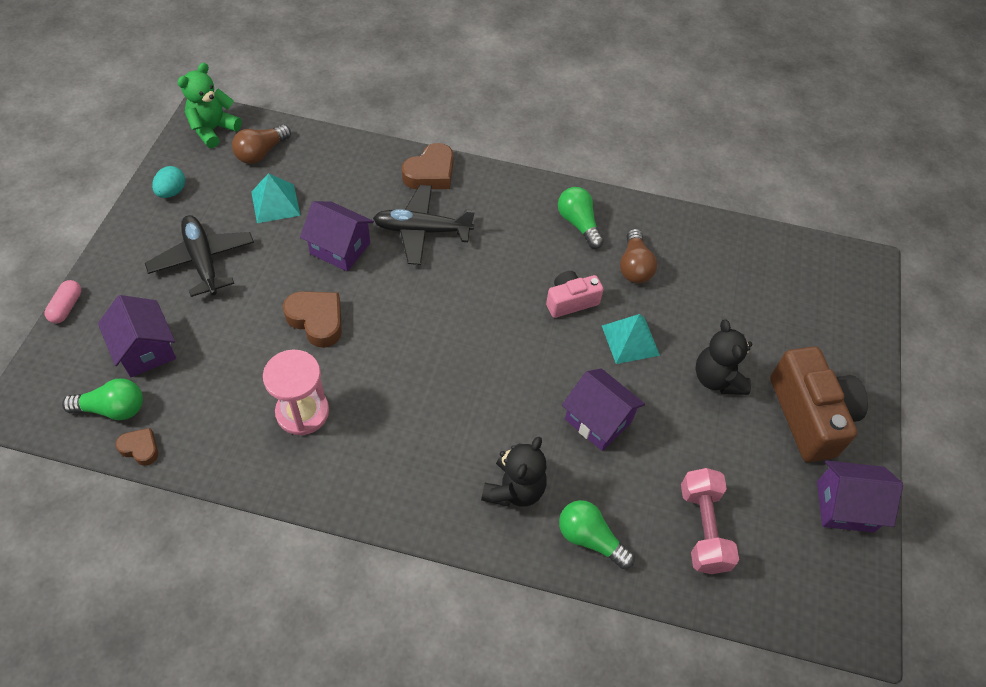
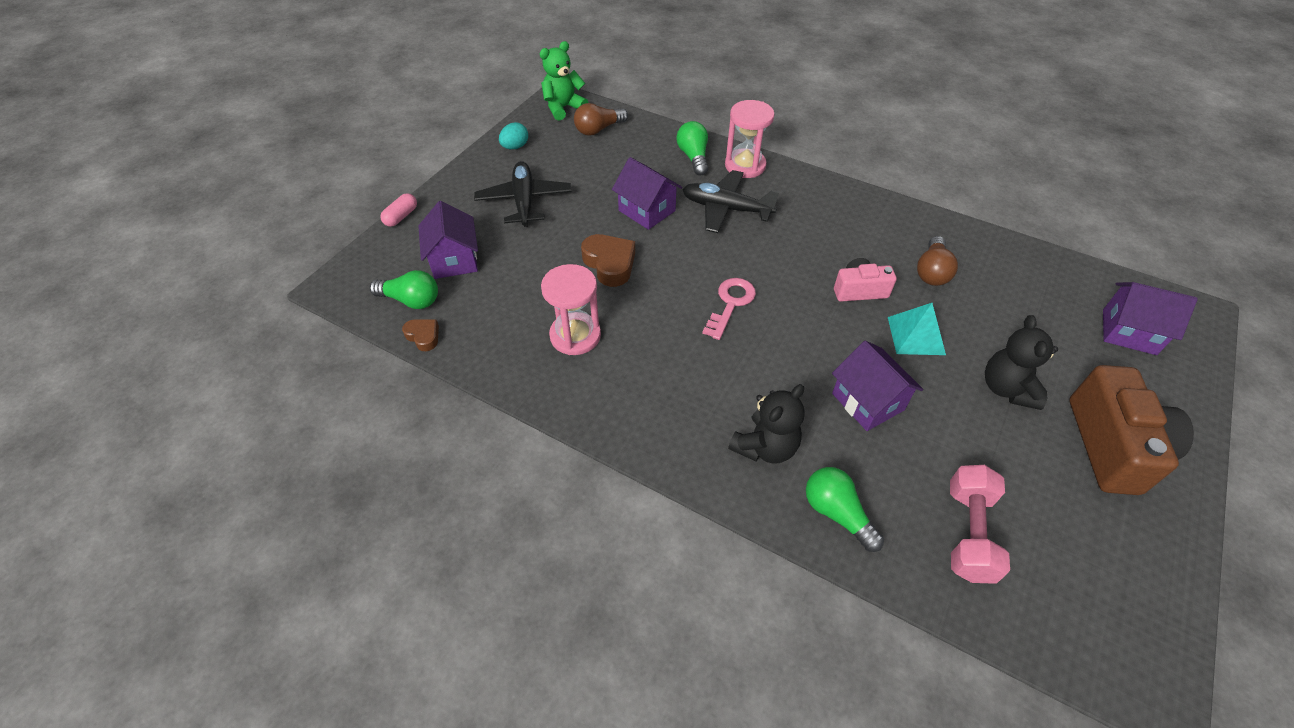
camera: 20 degrees right, 5 degrees down
(275, 203) = (599, 168): turquoise pyramid -> none
(430, 173) = (745, 165): brown heart -> pink hourglass
(450, 342) = (730, 304): none -> pink key
(578, 224) = (880, 227): green light bulb -> green light bulb (693, 157)
(845, 506) = (1147, 549): purple house -> purple house (1129, 332)

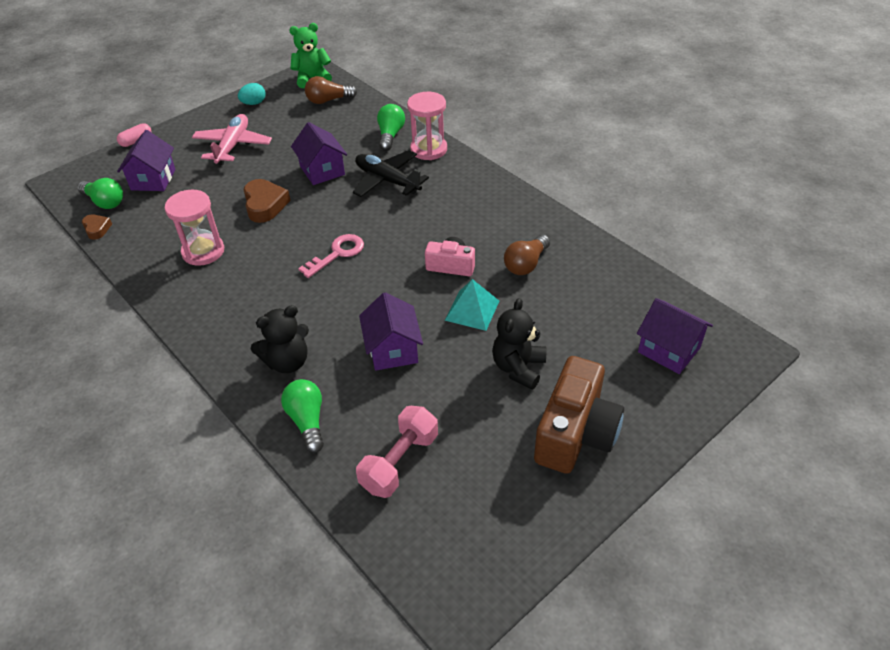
camera: 20 degrees right, 5 degrees down
(524, 201) = (233, 146): black plane -> pink plane

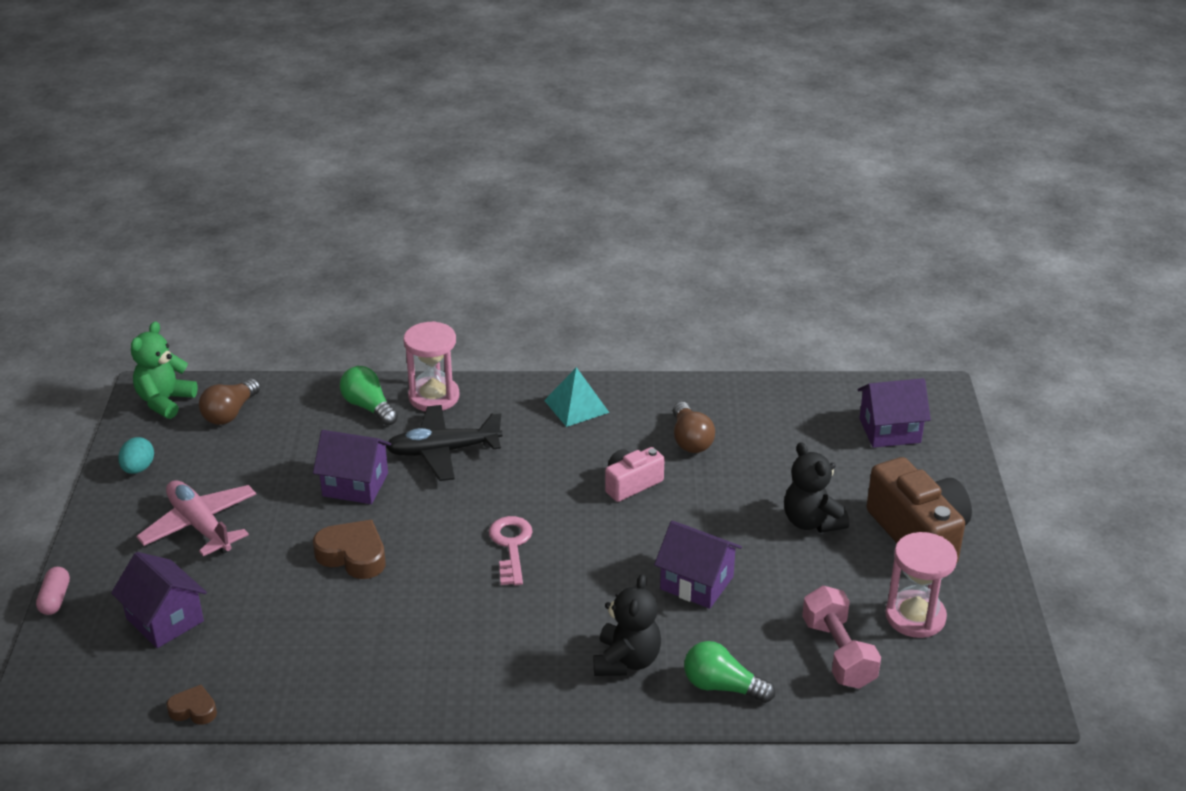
camera: 50 degrees left, 10 degrees down
(105, 202) = (147, 681): green light bulb -> none
(203, 251) = (367, 640): pink hourglass -> pink hourglass (915, 617)
(472, 310) = (708, 506): turquoise pyramid -> turquoise pyramid (576, 406)

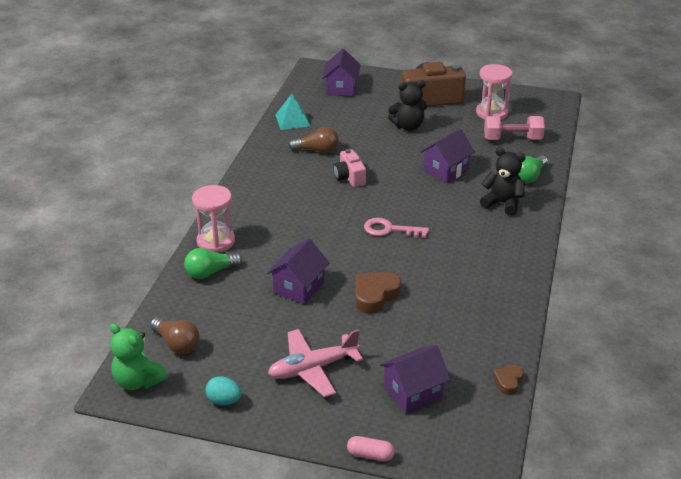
camera: 75 degrees left, 0 degrees up
(443, 451) = (280, 244): black plane -> none
(576, 406) = (261, 185): turquoise pyramid -> turquoise pyramid (292, 120)

